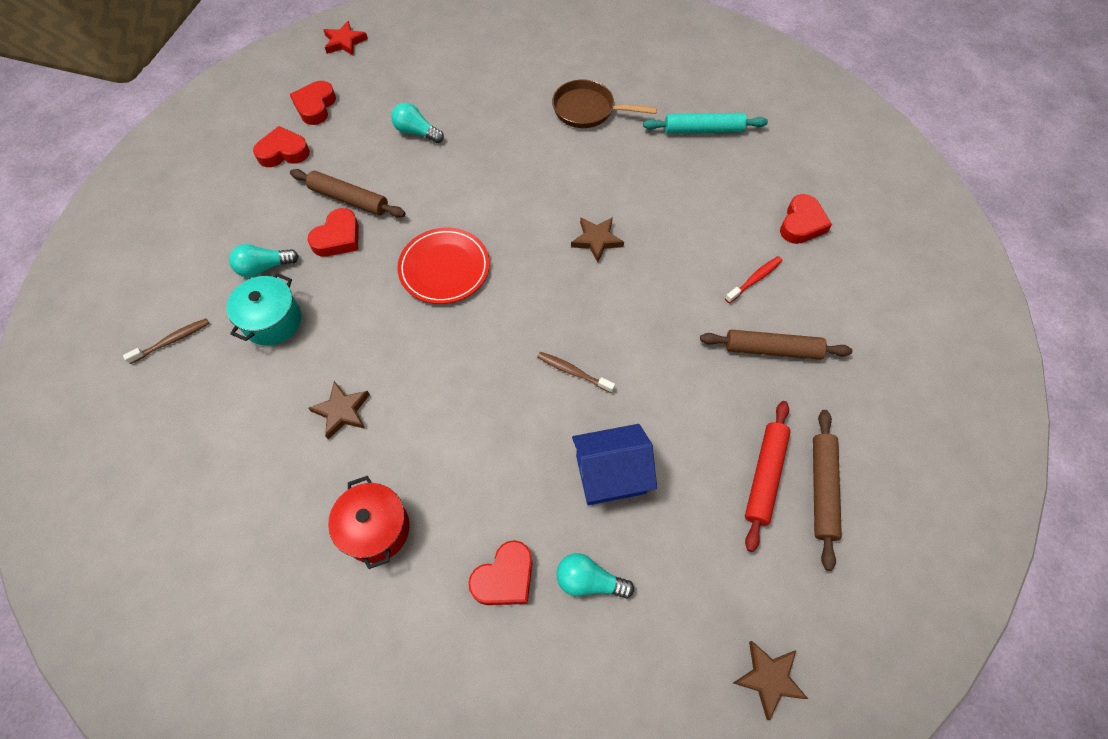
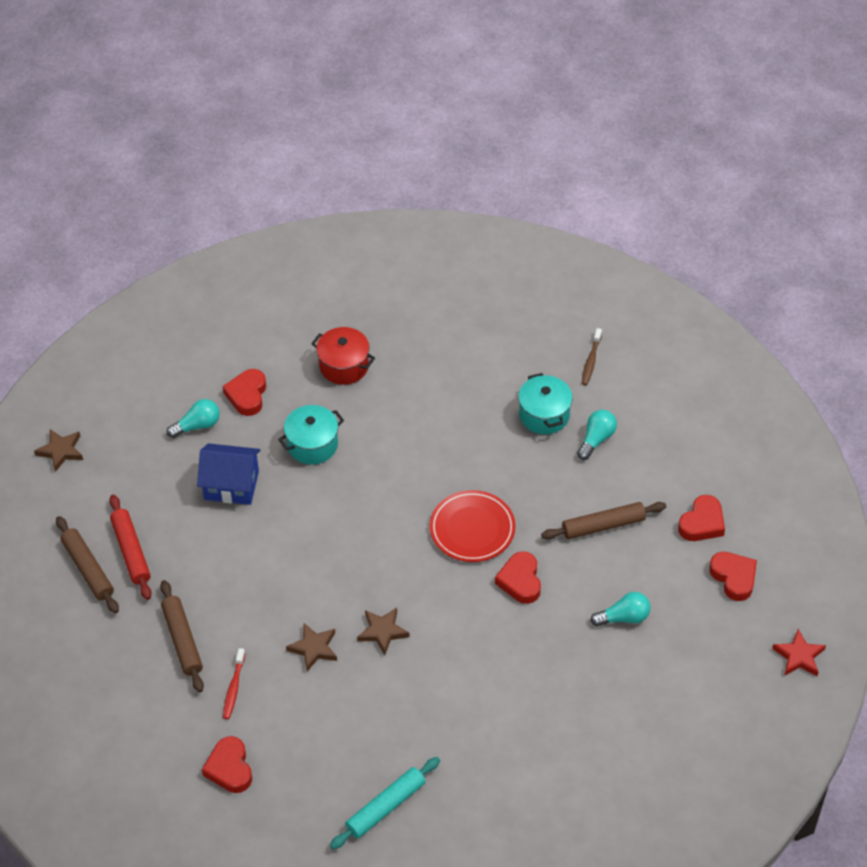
camera: 140 degrees right, 10 degrees down
(338, 238) = (573, 494): red heart -> red heart (520, 581)
(342, 411) = (434, 402): brown star -> brown star (314, 648)
(495, 457) = (312, 445): none -> turquoise pot
(573, 372) = (310, 526): brown toothbrush -> none
(587, 110) = (506, 750): brown pan -> none
(610, 474) = (231, 485): blue house -> blue house turned 60 degrees clockwise
(772, 349) = (182, 640): brown rolling pin -> brown rolling pin turned 75 degrees counterclockwise

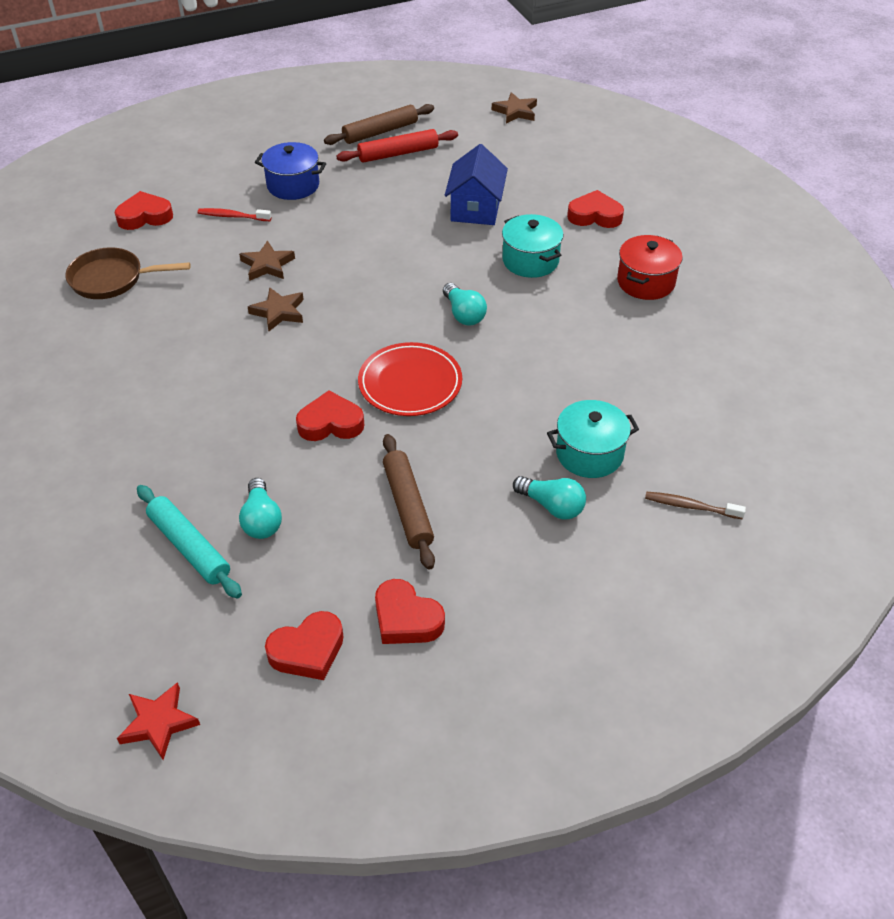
camera: 90 degrees right, 5 degrees down
(182, 640) = (293, 185): brown rolling pin -> blue pot
(197, 425) = (551, 186): turquoise light bulb -> turquoise light bulb (464, 314)
(333, 778) = (112, 279): none -> brown pan
(385, 807) = (66, 314): turquoise rolling pin -> turquoise rolling pin (189, 547)

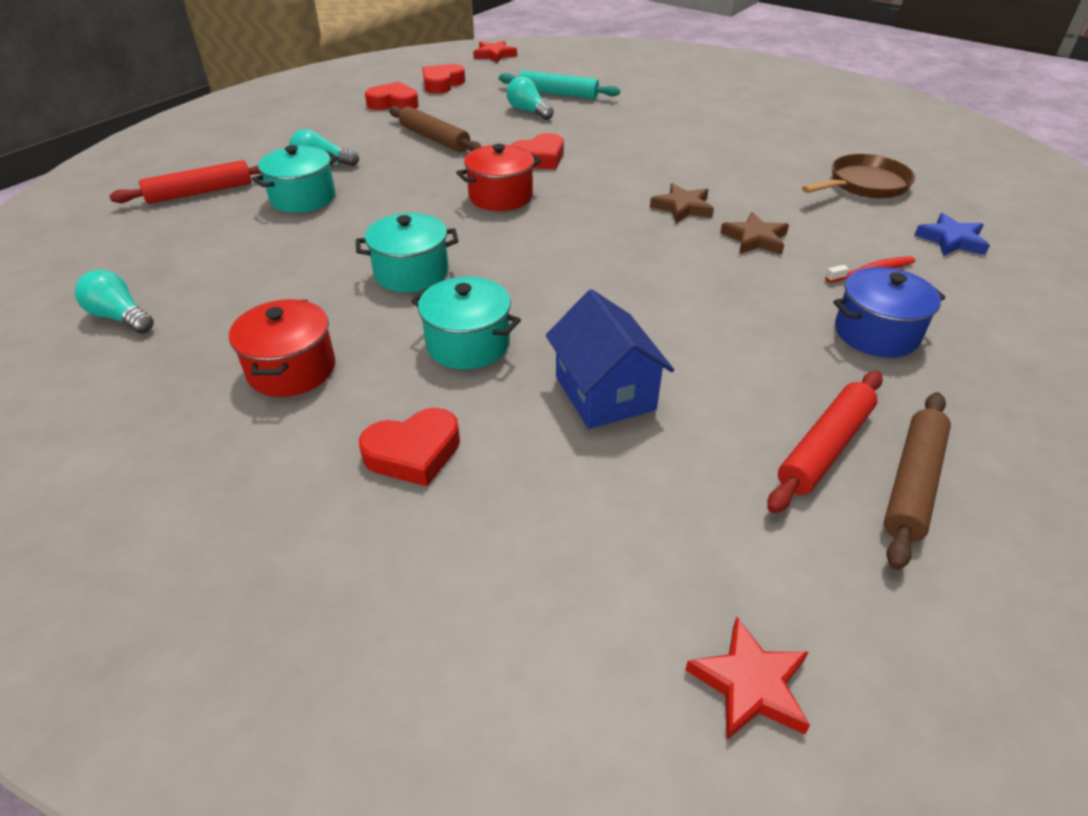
camera: 150 degrees right, 5 degrees down
(145, 216) = (951, 240): red heart -> blue star
(410, 383) = (500, 196): red plate -> red pot
(464, 314) = (500, 261): turquoise light bulb -> turquoise light bulb (120, 317)
(515, 111) = (750, 684): brown star -> red star
(535, 328) = (411, 273): none -> turquoise pot
(690, 506) = (200, 192): brown toothbrush -> red rolling pin

